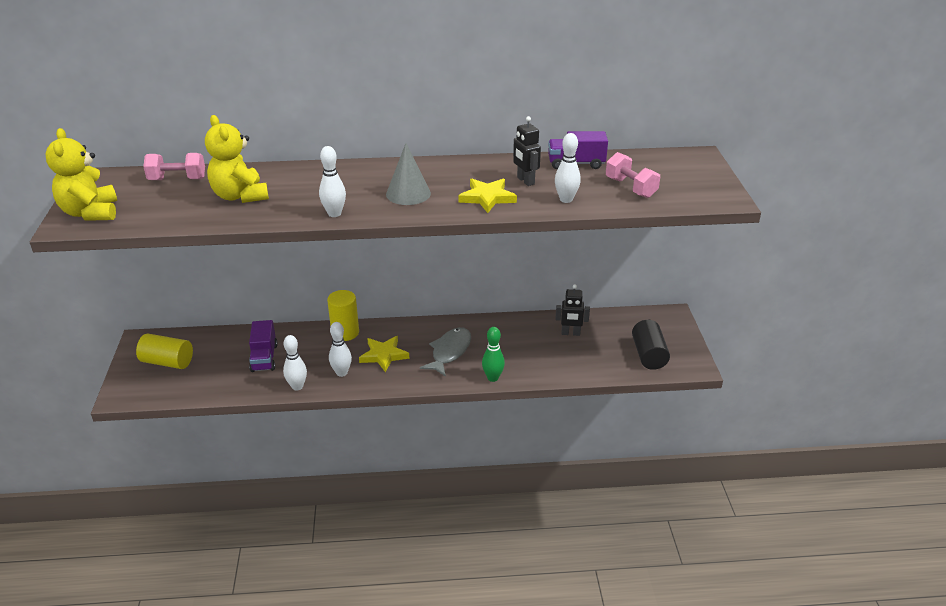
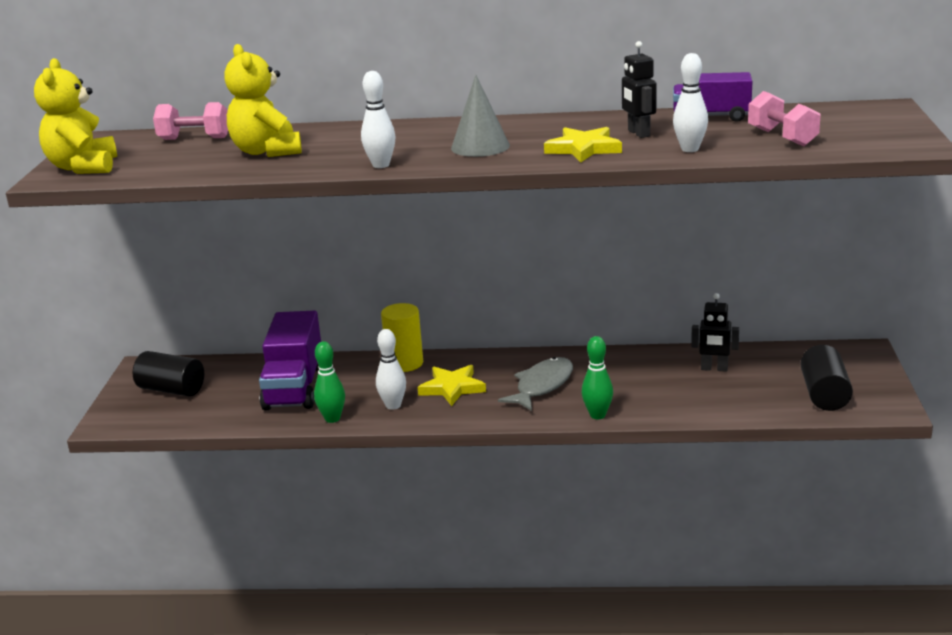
camera: 10 degrees right, 10 degrees down
(167, 362) = (171, 390): yellow cylinder -> black cylinder
(264, 358) = (295, 388): purple truck -> purple truck, size x1.59
(297, 386) = (332, 419): white bowling pin -> green bowling pin

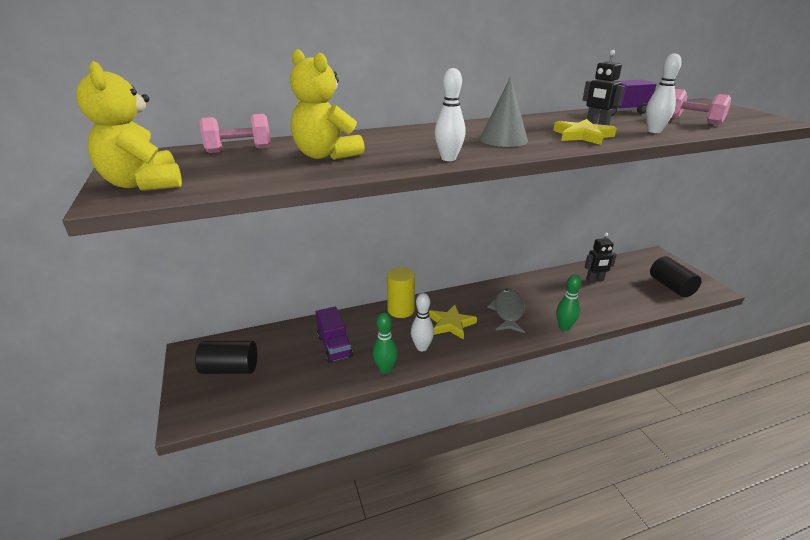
camera: 25 degrees left, 5 degrees up
(295, 388) = (334, 346): purple truck -> purple truck, size x0.63

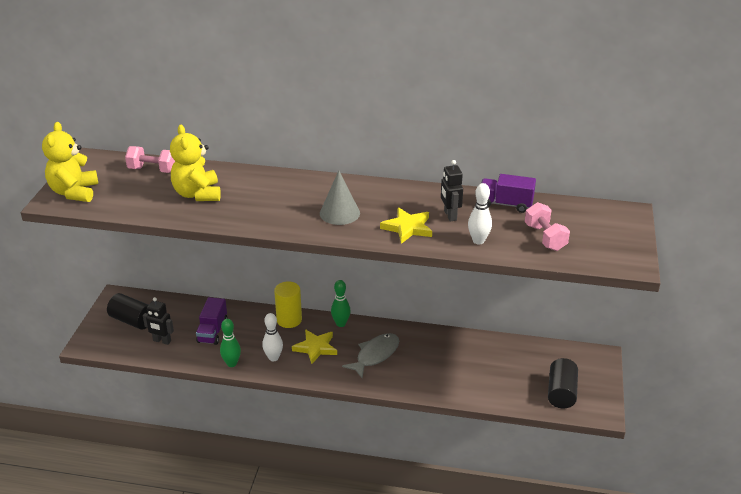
camera: 30 degrees right, 5 degrees up
(448, 158) = (268, 224): white bowling pin -> none
(564, 327) = (405, 388): green bowling pin -> green bowling pin (341, 324)
(595, 280) = (494, 357): black robot -> black robot (162, 341)

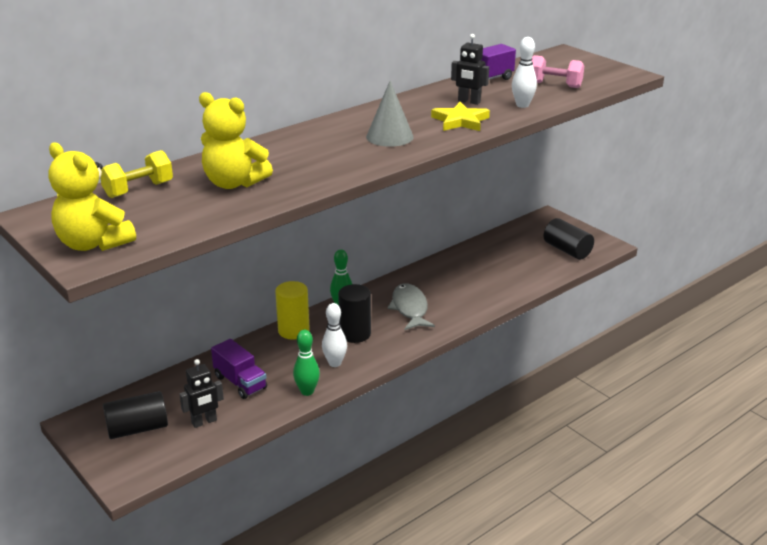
camera: 50 degrees left, 5 degrees down
(153, 170) = (138, 190): pink dumbbell -> yellow dumbbell
(315, 348) = (355, 334): yellow star -> black cylinder

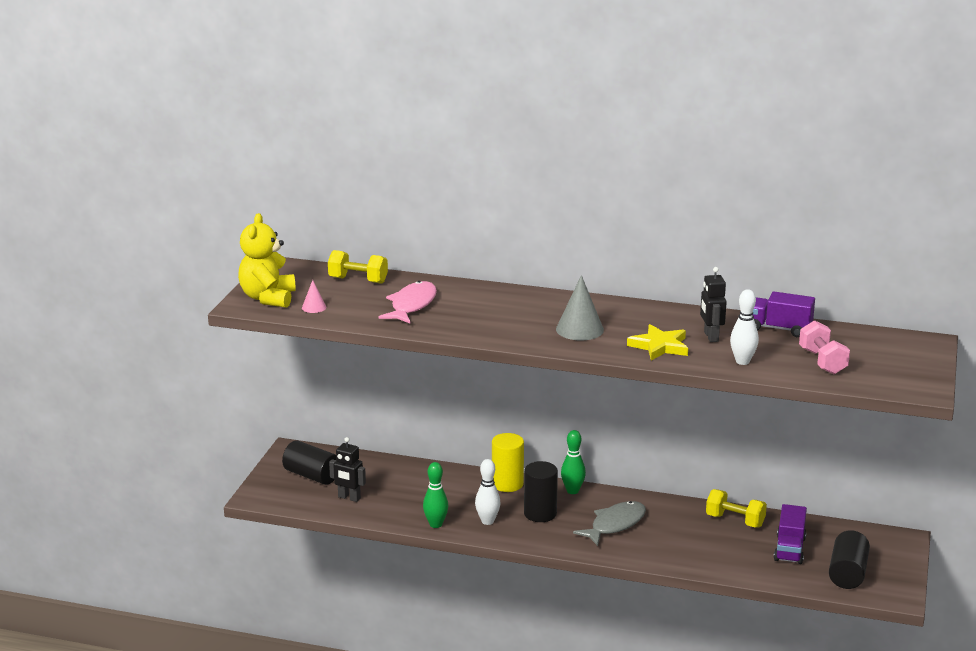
camera: 55 degrees right, 5 degrees down
(157, 227) = (314, 307): none -> pink cone
(234, 183) = (412, 305): yellow teddy bear -> pink fish
(240, 382) = (411, 491): purple truck -> purple truck (789, 549)
(461, 261) = (735, 521): none -> yellow dumbbell

